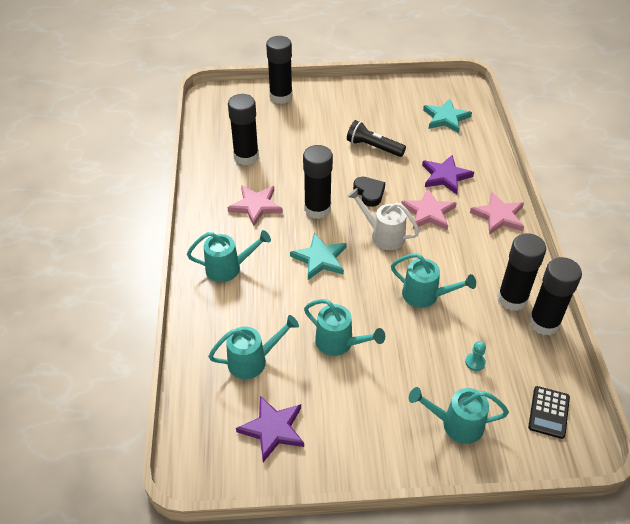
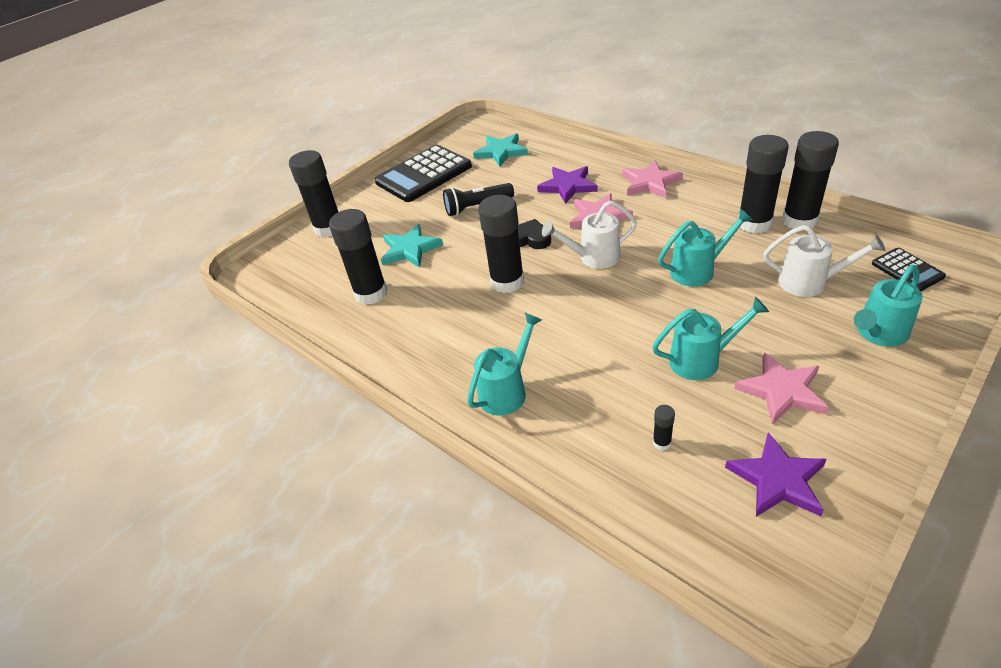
camera: 40 degrees left, 5 degrees down
(253, 361) = (662, 443): turquoise watering can -> black glue stick
(256, 206) = (446, 322): pink star -> pink star (781, 391)
(320, 258) = (574, 314): turquoise star -> turquoise star (410, 249)
(378, 99) = (423, 174): none -> black calculator
(475, 362) = (810, 283): turquoise pawn -> white watering can

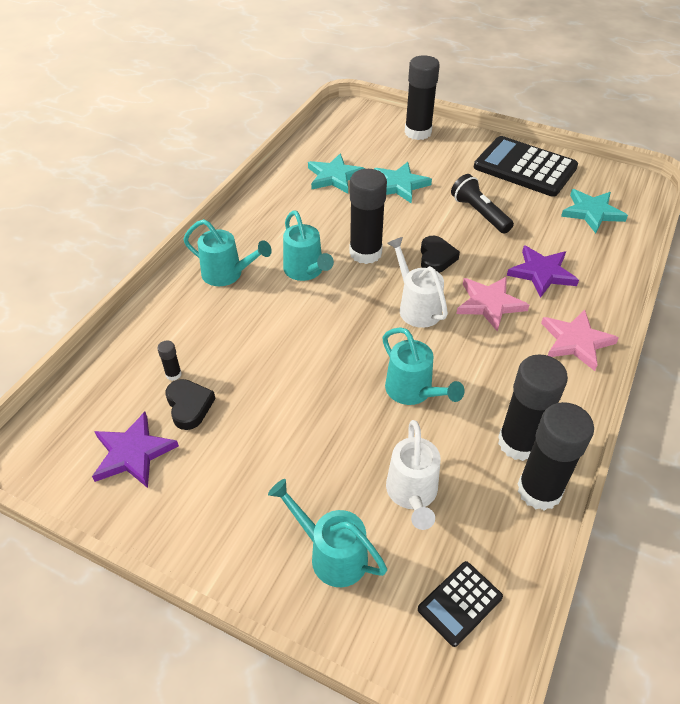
camera: 70 degrees right, 5 degrees up
(371, 293) = (334, 177): black glue stick -> turquoise star
(702, 360) = (274, 398): turquoise watering can -> turquoise watering can (306, 271)
(710, 429) = (189, 406): none -> black heart
(781, 391) = (238, 460): pink star -> none

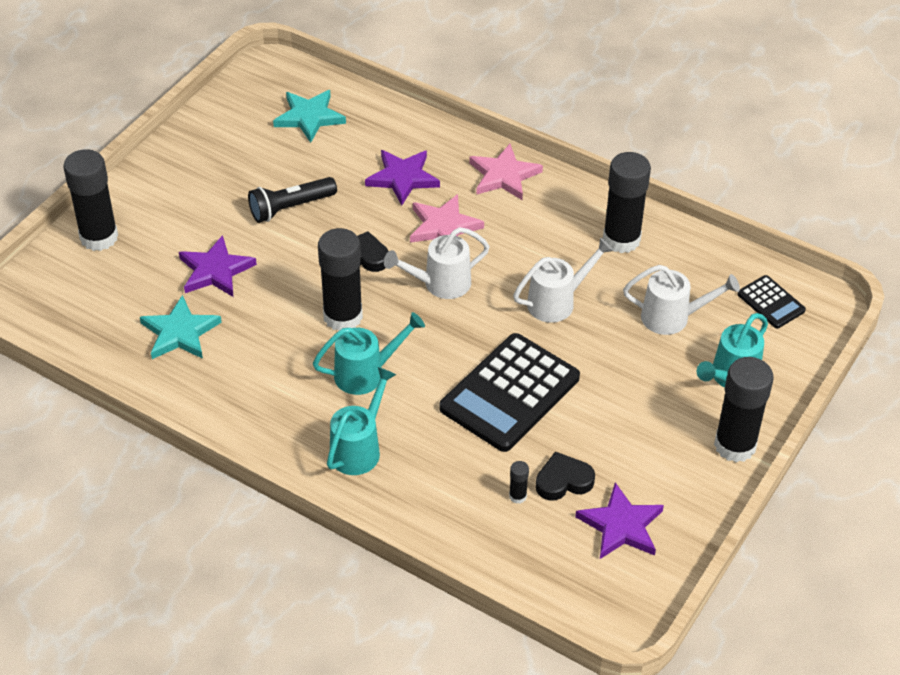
camera: 85 degrees left, 0 degrees up
(399, 185) = (215, 270): turquoise star -> purple star
(413, 392) = (557, 302): turquoise watering can -> white watering can
(525, 167) = (209, 152): black calculator -> black calculator (509, 393)
(539, 490) = (670, 236): black glue stick -> black glue stick (735, 445)

